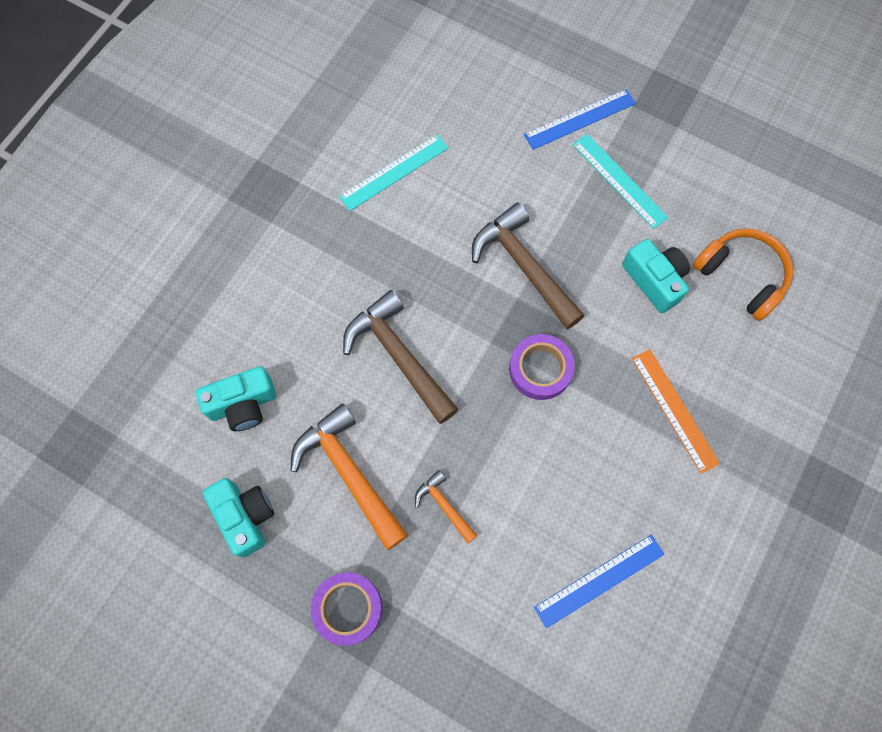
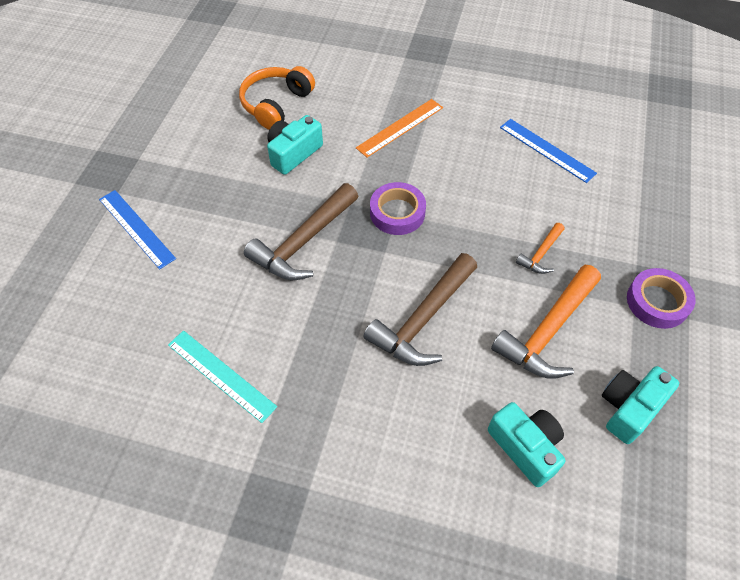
camera: 105 degrees left, 15 degrees down
(619, 181) = (200, 189): turquoise ruler -> none

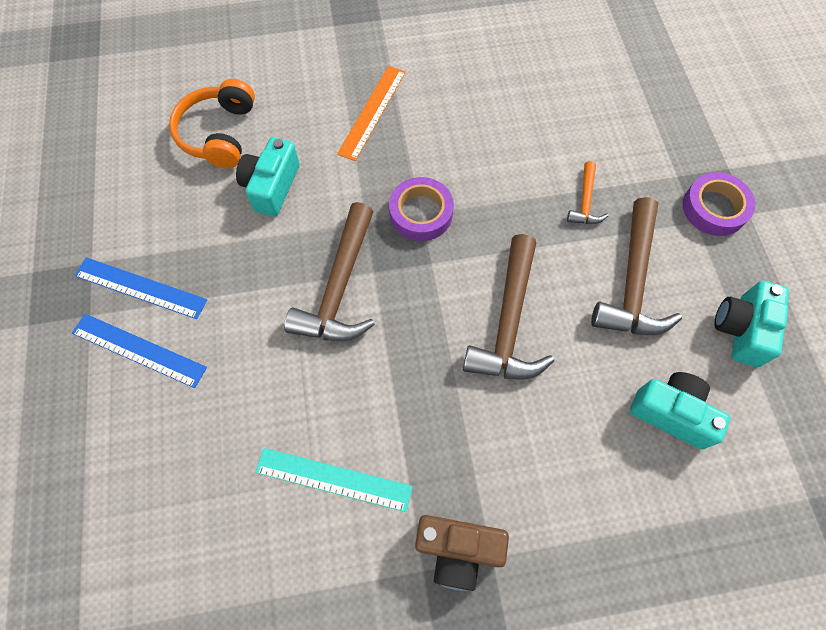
camera: 25 degrees left, 10 degrees up
(285, 469) = (457, 550): none -> brown camera
(546, 150) = (534, 83): blue ruler -> blue ruler (140, 288)
(548, 331) = (632, 283): orange hammer -> brown hammer

